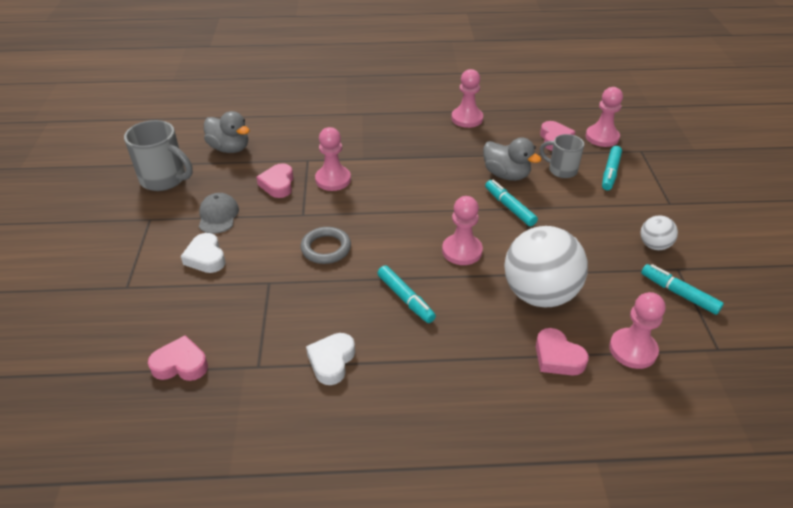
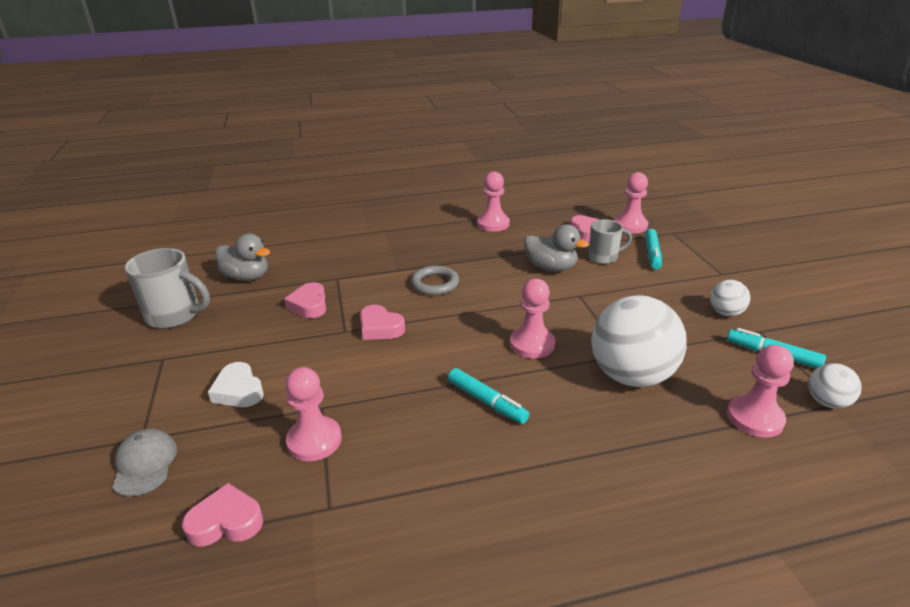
camera: 10 degrees left, 10 degrees down
(218, 215) = (246, 344): grey cap -> grey cap (145, 464)
(326, 248) = (380, 361): grey ring -> grey ring (435, 284)
(331, 361) = (420, 486): white heart -> none
(333, 179) = (370, 293): pink pawn -> pink pawn (314, 440)
(509, 207) = (566, 296): turquoise marker -> none
(557, 357) = (679, 439): pink heart -> pink heart (380, 328)
(561, 170) = (604, 257): grey mug -> grey mug turned 150 degrees clockwise
(706, 346) = (827, 402): none -> white ball

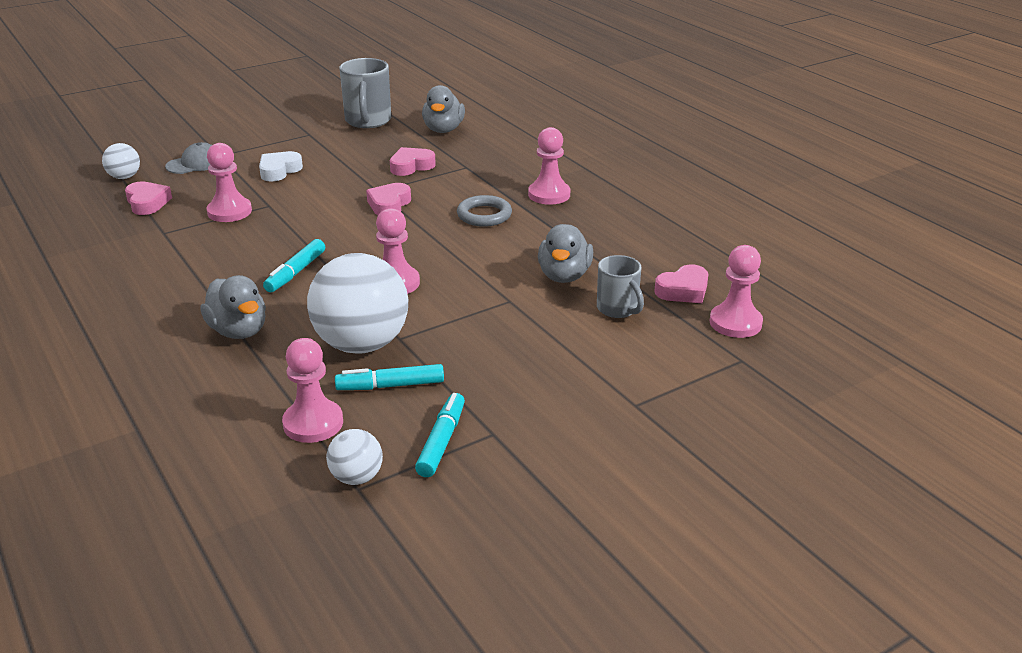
camera: 70 degrees right, 0 degrees up
(493, 224) = (654, 225): pink pawn -> pink pawn (549, 195)
(592, 453) = (239, 331): none -> grey duck
(652, 254) = (655, 345): turquoise marker -> turquoise marker (390, 386)
(725, 313) = (525, 407): white ball -> white ball (124, 177)

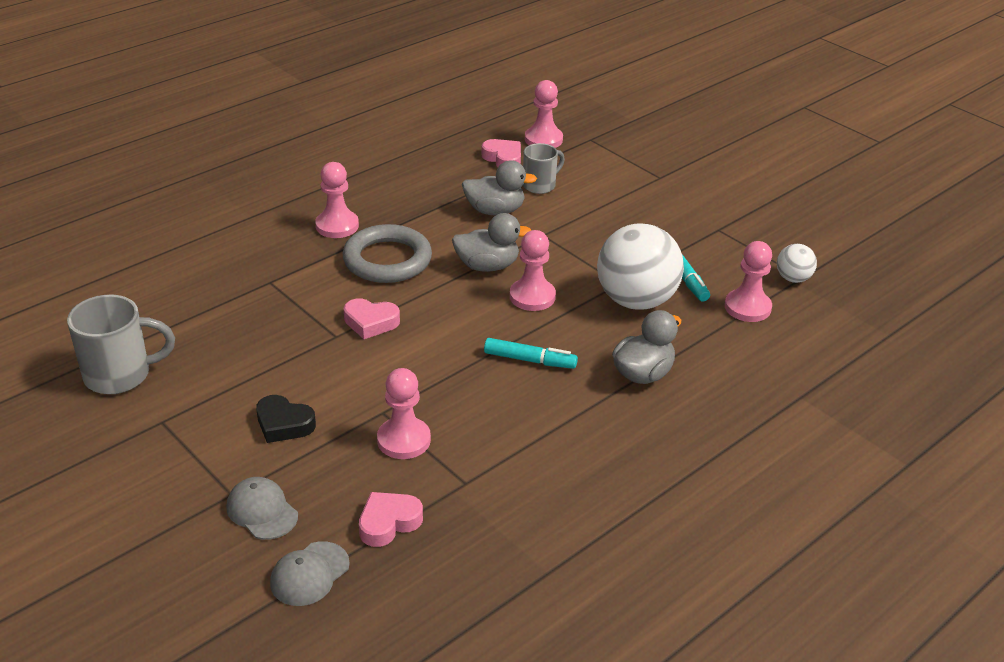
camera: 100 degrees left, 5 degrees up
(124, 177) = (309, 574): white ball -> grey cap
(279, 171) = (284, 424): white heart -> black heart
(411, 166) = (269, 320): pink heart -> none
(442, 441) = (737, 248): turquoise marker -> none
(443, 129) = (158, 309): grey duck -> grey duck (487, 266)
(484, 215) = (387, 260): grey ring -> grey ring, size x1.58

